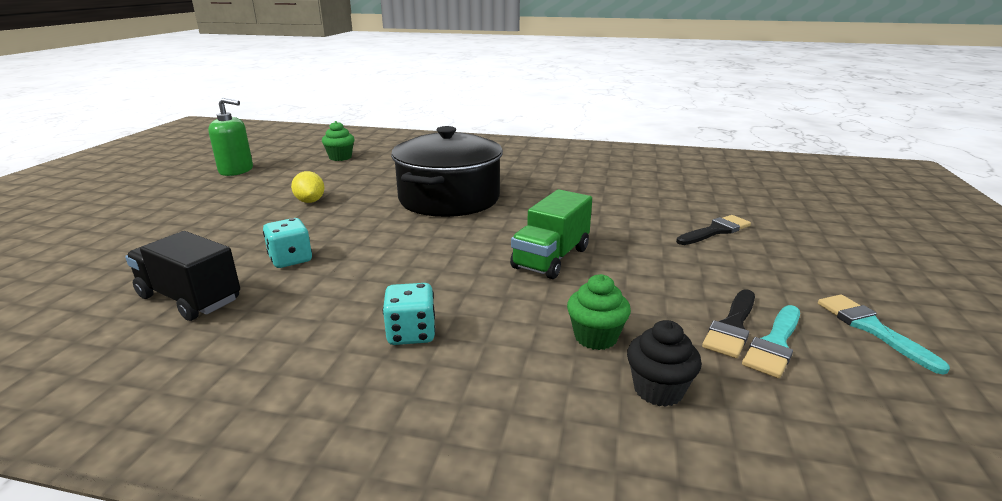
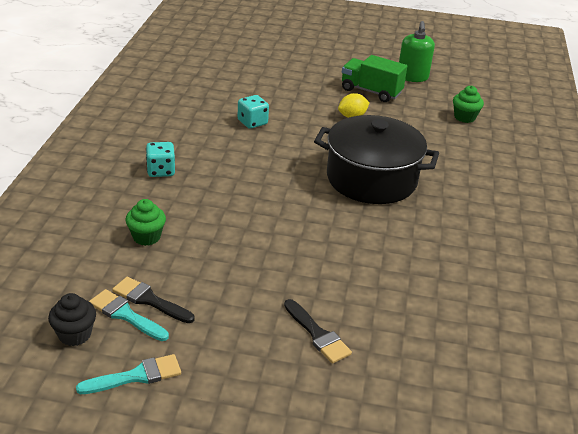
camera: 85 degrees right, 10 degrees up
(190, 298) = (205, 100): black truck -> none
(551, 258) = (256, 227): green truck -> green truck (371, 91)
(658, 390) = (91, 253): black cupcake -> black cupcake (75, 335)

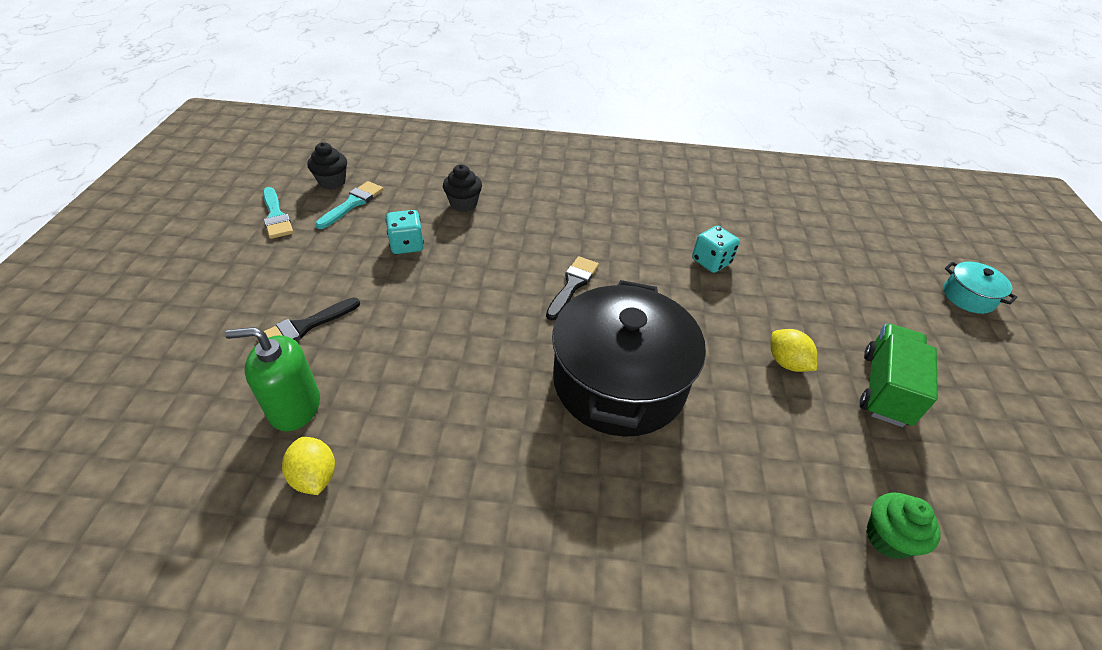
camera: 85 degrees right, 10 degrees up
(146, 237) = (463, 204): green cupcake -> black cupcake
(149, 300) = (371, 214): black brush -> black brush (572, 285)
(161, 171) = (578, 202): turquoise dice -> turquoise dice (407, 245)
(296, 45) = (968, 297): none -> turquoise pot
(412, 77) = (991, 455): green soap dispenser -> green soap dispenser (294, 407)
(464, 315) = (314, 477): none -> yellow lemon

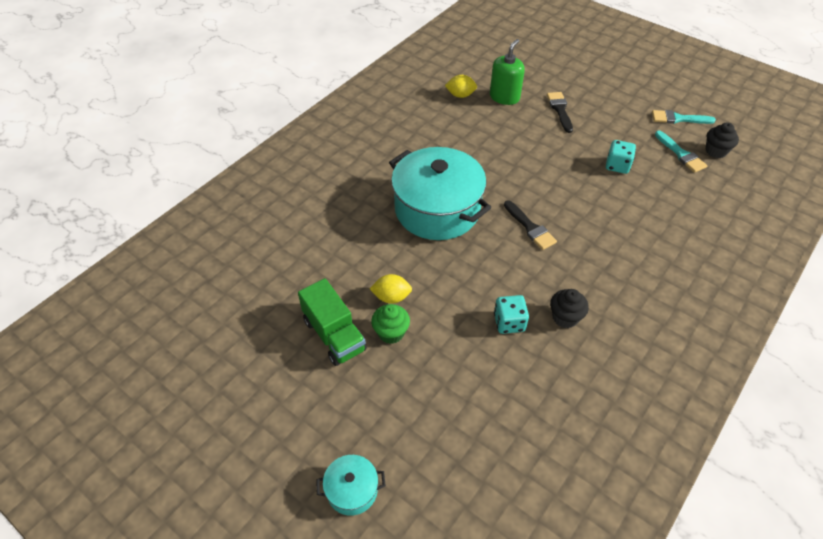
camera: 125 degrees right, 5 degrees up
(463, 204) = (657, 209): black cupcake -> black cupcake (565, 317)
(619, 382) = (437, 209): black pot -> turquoise pot
(887, 538) = (273, 257): green cupcake -> green cupcake (391, 333)

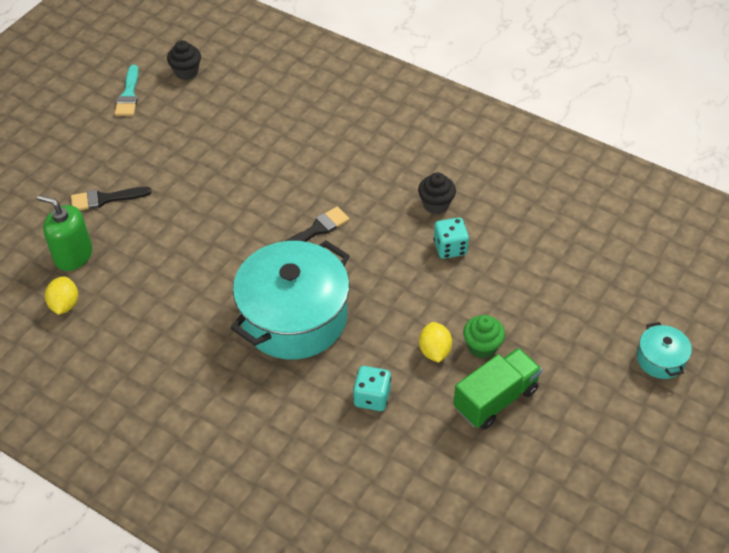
camera: 95 degrees left, 0 degrees up
(617, 166) = (211, 152): turquoise dice -> turquoise dice (372, 397)
(681, 154) = (191, 99): turquoise brush -> none

